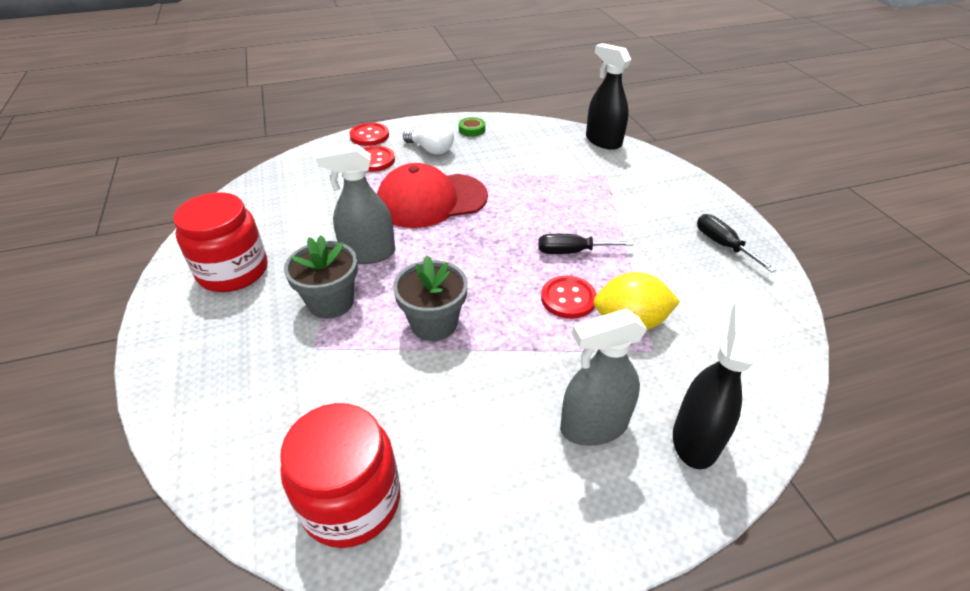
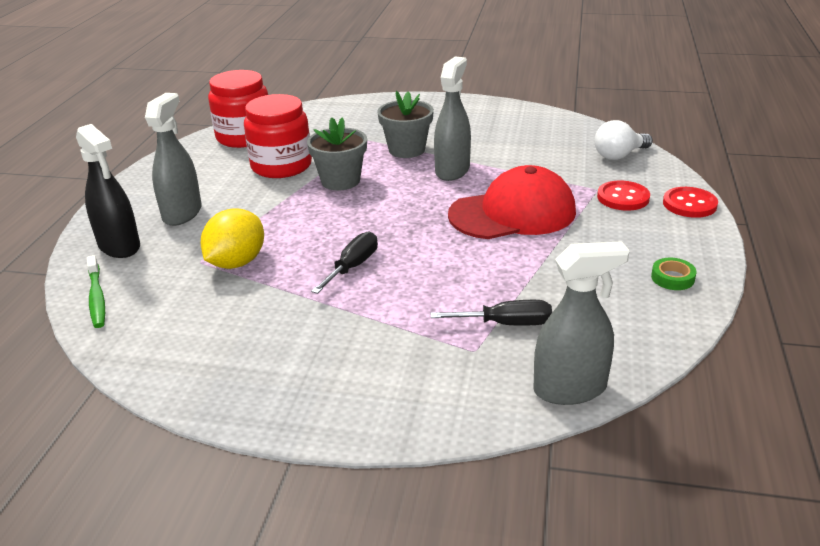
camera: 120 degrees right, 10 degrees down
(233, 271) = (480, 122): red jar -> red jar (281, 166)
(431, 150) = (628, 236): white light bulb -> white light bulb (619, 155)
(431, 200) = (513, 213): red cap -> red cap turned 60 degrees clockwise
(568, 298) = (297, 243): red button -> none
(603, 141) = (570, 389): black spray bottle -> grey spray bottle
(723, 245) = (253, 375): black screwdriver -> black screwdriver (506, 324)
(768, 389) = (97, 297): none -> green toothbrush

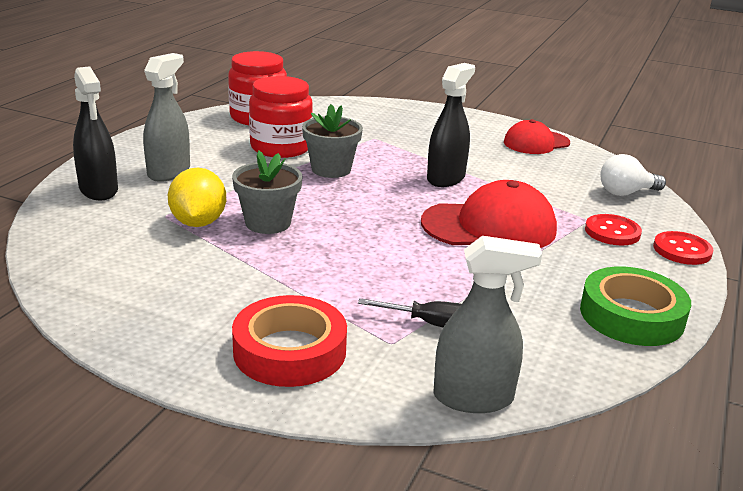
camera: 10 degrees right, 5 degrees down
(97, 297) = (57, 229): green toothbrush -> none
(236, 262) = (198, 223): yellow lemon -> yellow lemon turned 45 degrees counterclockwise
(353, 267) = (307, 246): black screwdriver -> none
(384, 379) = (289, 351): none -> red tape
(406, 150) = (409, 153): grey flower pot -> grey flower pot (268, 223)
(452, 170) = (446, 178): grey spray bottle -> black spray bottle
(519, 118) = (536, 143): none -> red cap
(672, 278) = (631, 315): green tape -> green tape, size x2.25

